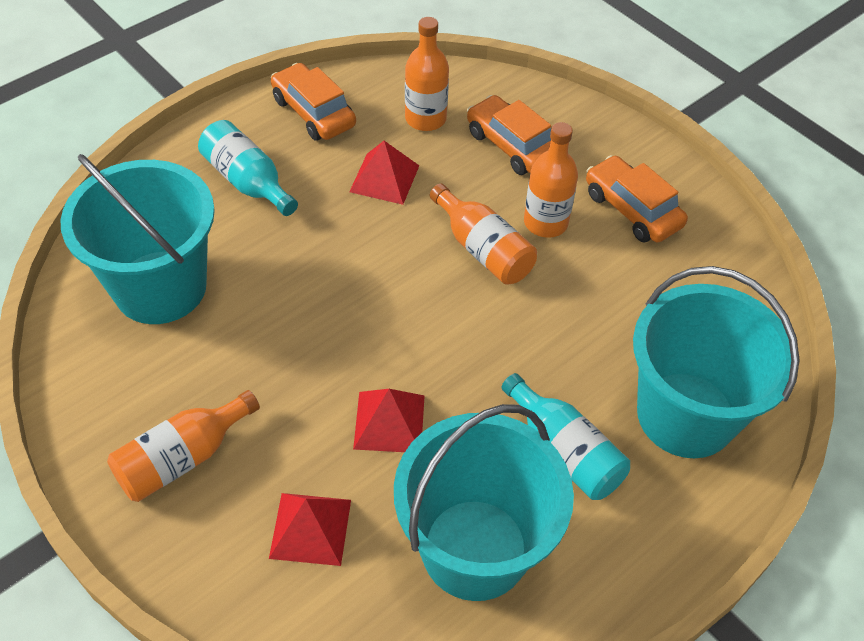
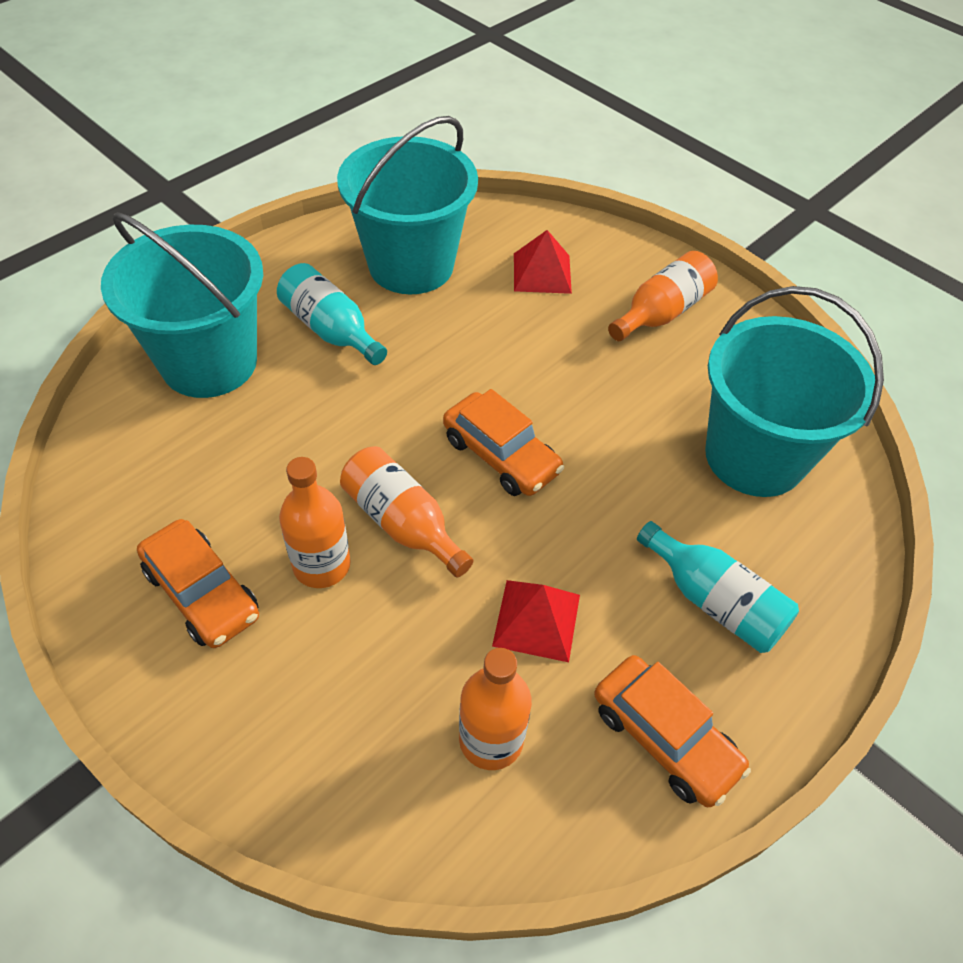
camera: 175 degrees right, 0 degrees up
(389, 421) = (490, 345): red pyramid -> none
(512, 146) = (358, 694): orange car -> orange car (501, 455)

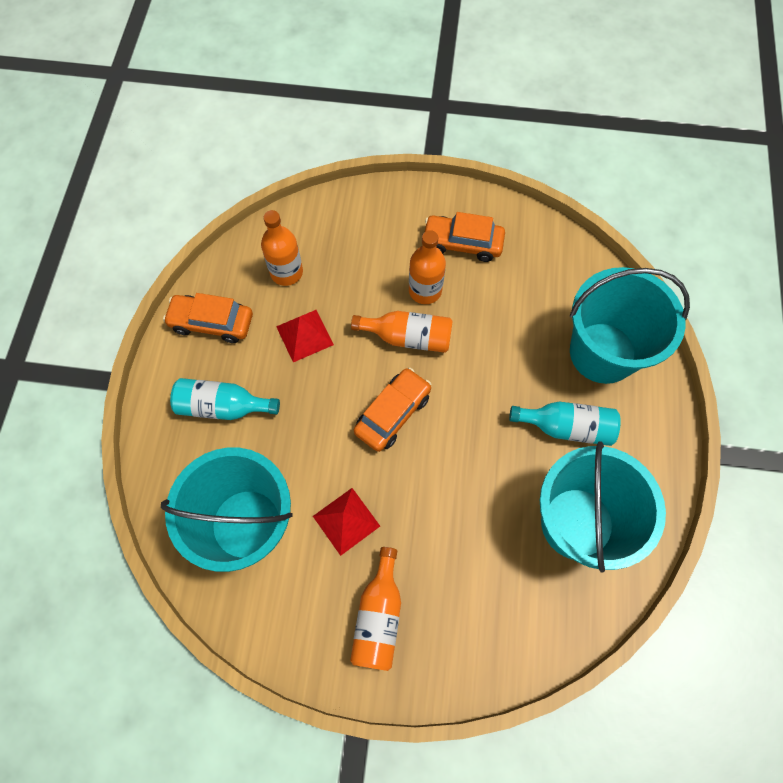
camera: 145 degrees right, 15 degrees up
(501, 455) = (393, 413): orange car -> orange car turned 120 degrees clockwise
(542, 273) = (488, 590): red pyramid -> red pyramid (346, 521)

